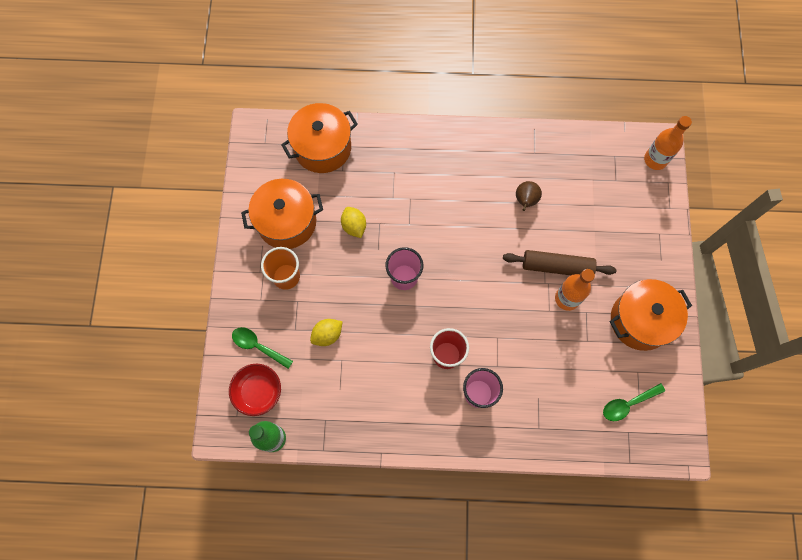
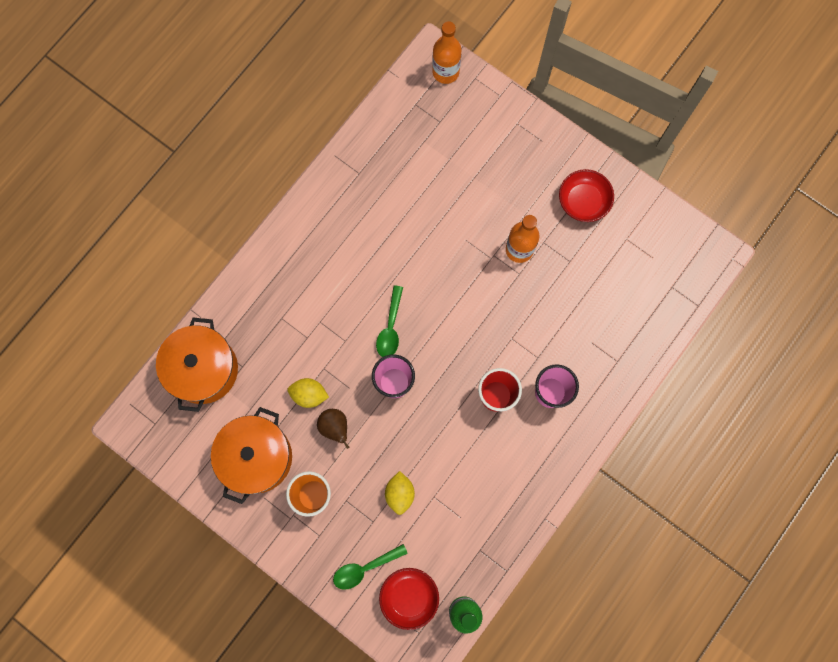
camera: 55 degrees left, 5 degrees up
(525, 201) = (400, 217): brown pear -> brown pear (335, 427)
(557, 267) = (483, 236): brown rolling pin -> none
(628, 404) = (648, 268): green spoon -> green spoon (390, 327)
(640, 320) = (583, 201): orange pot -> red bowl

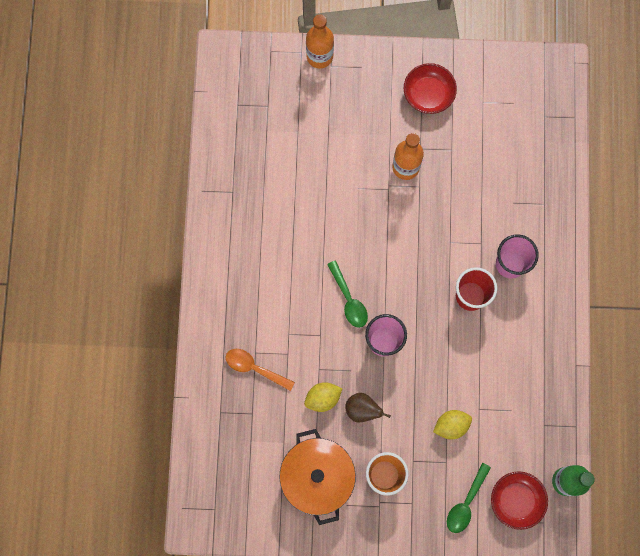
camera: 35 degrees left, 0 degrees up
(203, 369) = (222, 438): orange pot -> none
(271, 330) = (255, 368): none -> orange spoon
(400, 493) = (451, 425): yellow lemon -> yellow lemon turned 75 degrees counterclockwise
(445, 72) = (243, 62): orange bottle -> orange bottle (319, 56)

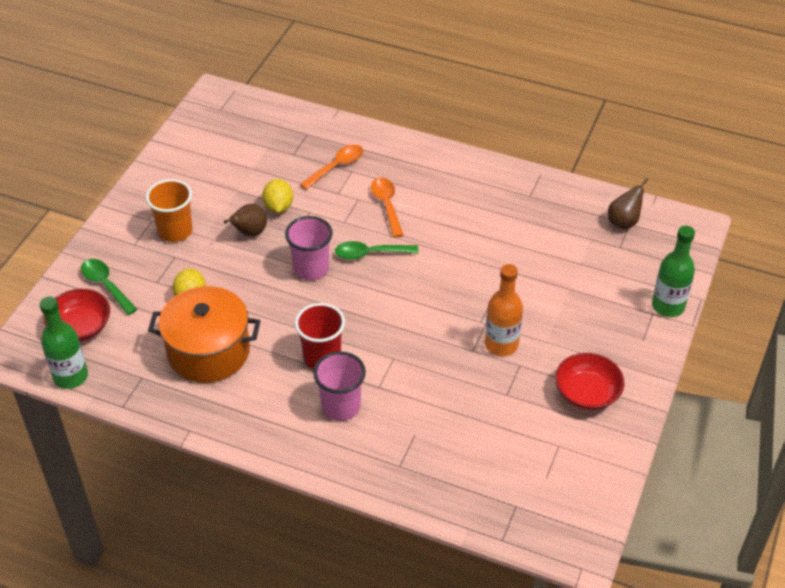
camera: 110 degrees right, 30 degrees down
(237, 109) = (623, 222): none -> brown pear
(287, 306) = (387, 205): none -> orange spoon
(317, 477) = (204, 183): orange pot -> orange pot (208, 351)
(319, 56) = (668, 306): orange bottle -> green bottle

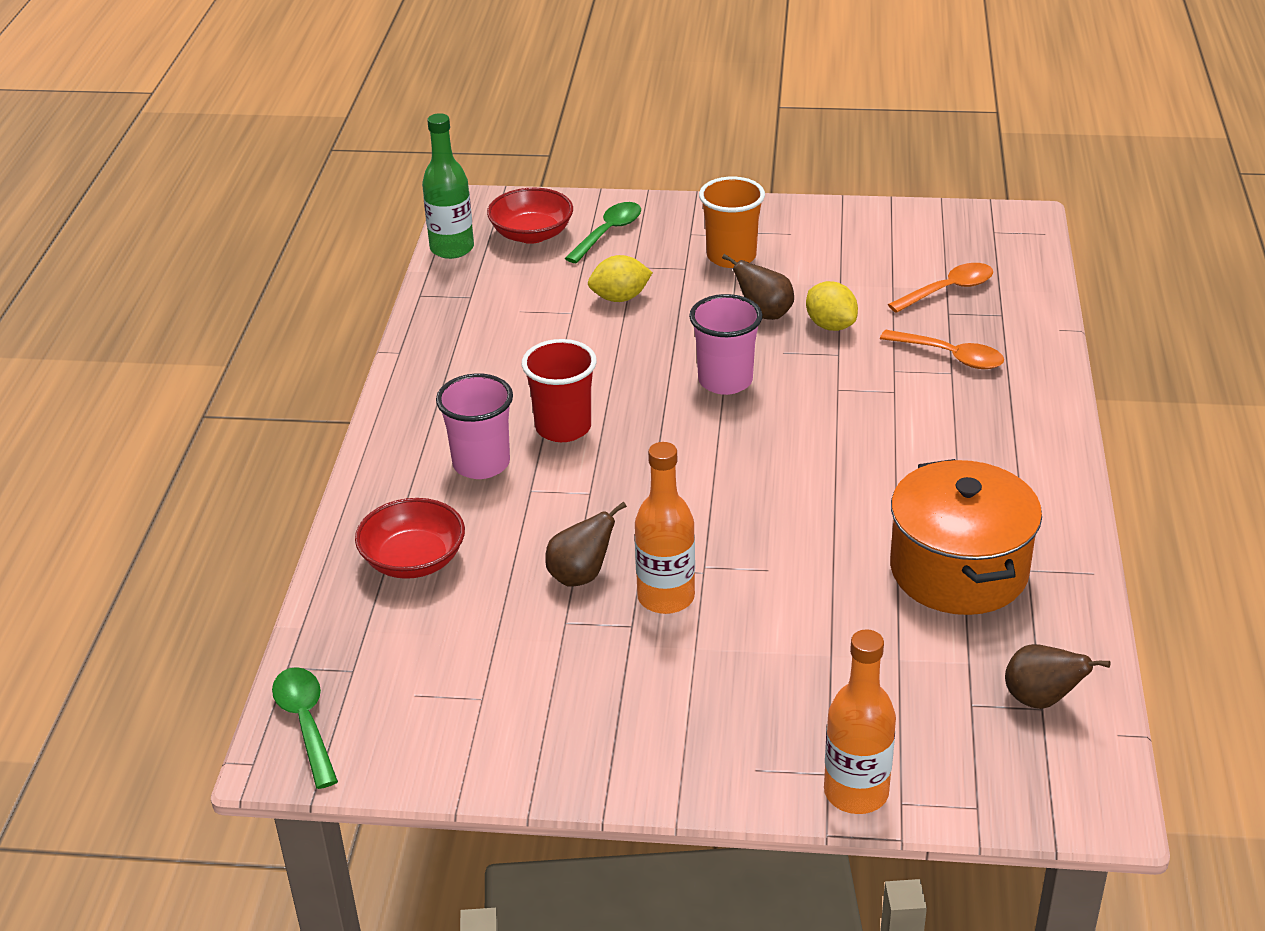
camera: 75 degrees right, 10 degrees down
(208, 351) = (533, 334): orange pot -> orange pot (959, 570)
(278, 207) = (830, 325): yellow lemon -> yellow lemon turned 75 degrees clockwise
(370, 253) = (786, 427): green spoon -> green spoon (306, 723)
(387, 205) = (899, 421): orange spoon -> orange spoon (948, 290)
(469, 379) = (580, 576): none -> brown pear
(587, 393) = (603, 714): red bowl -> red bowl (413, 560)
(668, 306) = (856, 792): green bottle -> orange bottle

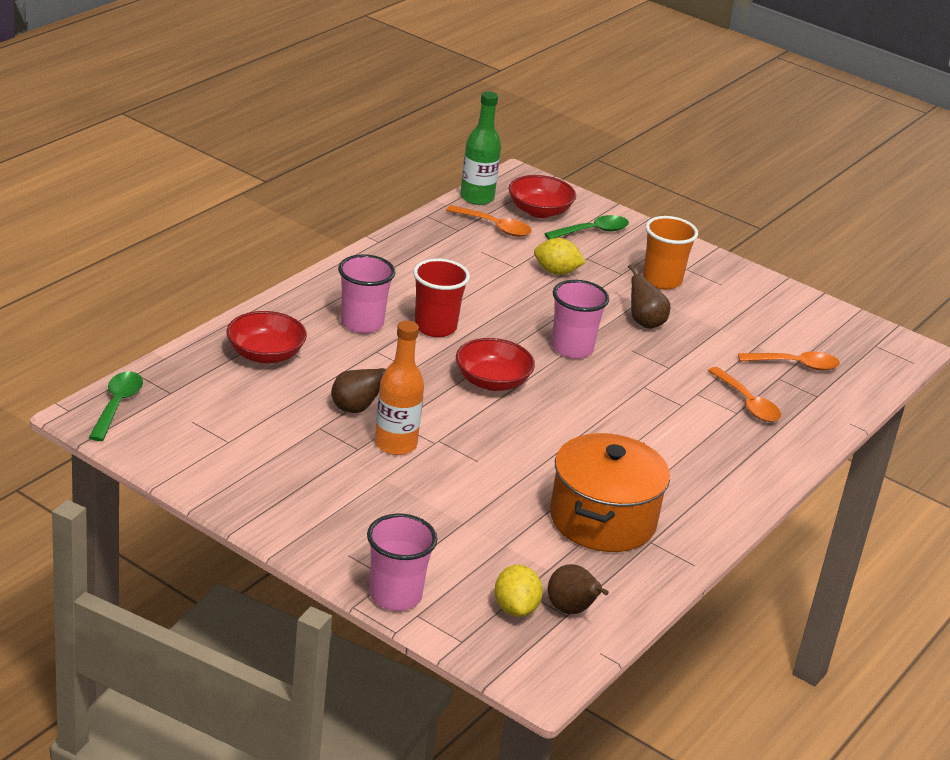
camera: 25 degrees right, 5 degrees down
(504, 275) = (494, 227): none -> orange spoon
(687, 464) = (492, 382): none -> red bowl
(830, 325) = (683, 349): yellow lemon -> yellow lemon (515, 608)
(856, 792) = (395, 596): orange bottle -> pink cup

